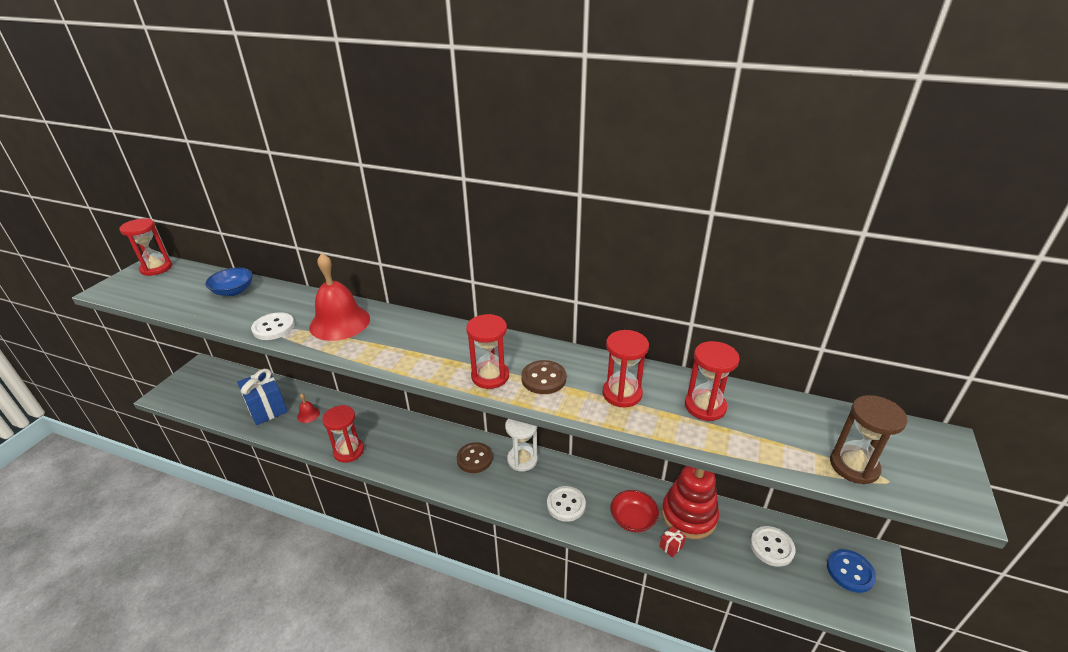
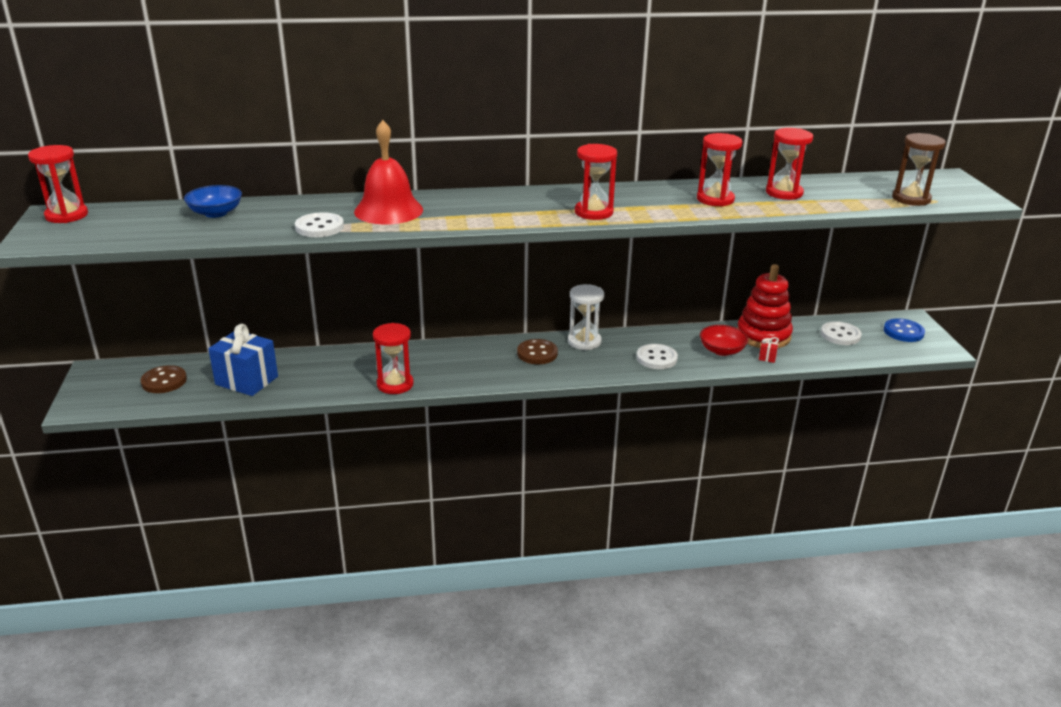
camera: 30 degrees left, 5 degrees down
(308, 415) = (308, 372): red bell -> none
(543, 378) = (641, 204): brown button -> brown button (164, 381)

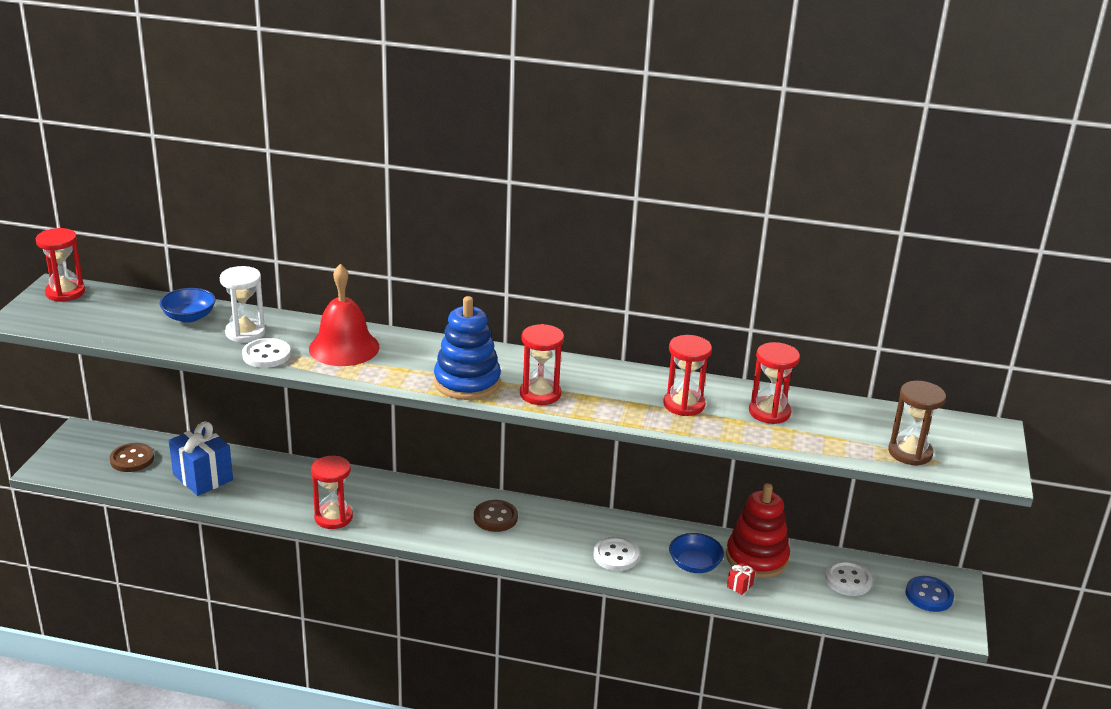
camera: 20 degrees right, 0 degrees up
(523, 215) = (467, 382): none -> blue stacking toy
(584, 341) = (554, 516): white hourglass -> white hourglass (245, 333)
(722, 350) = (694, 565): red bowl -> blue bowl

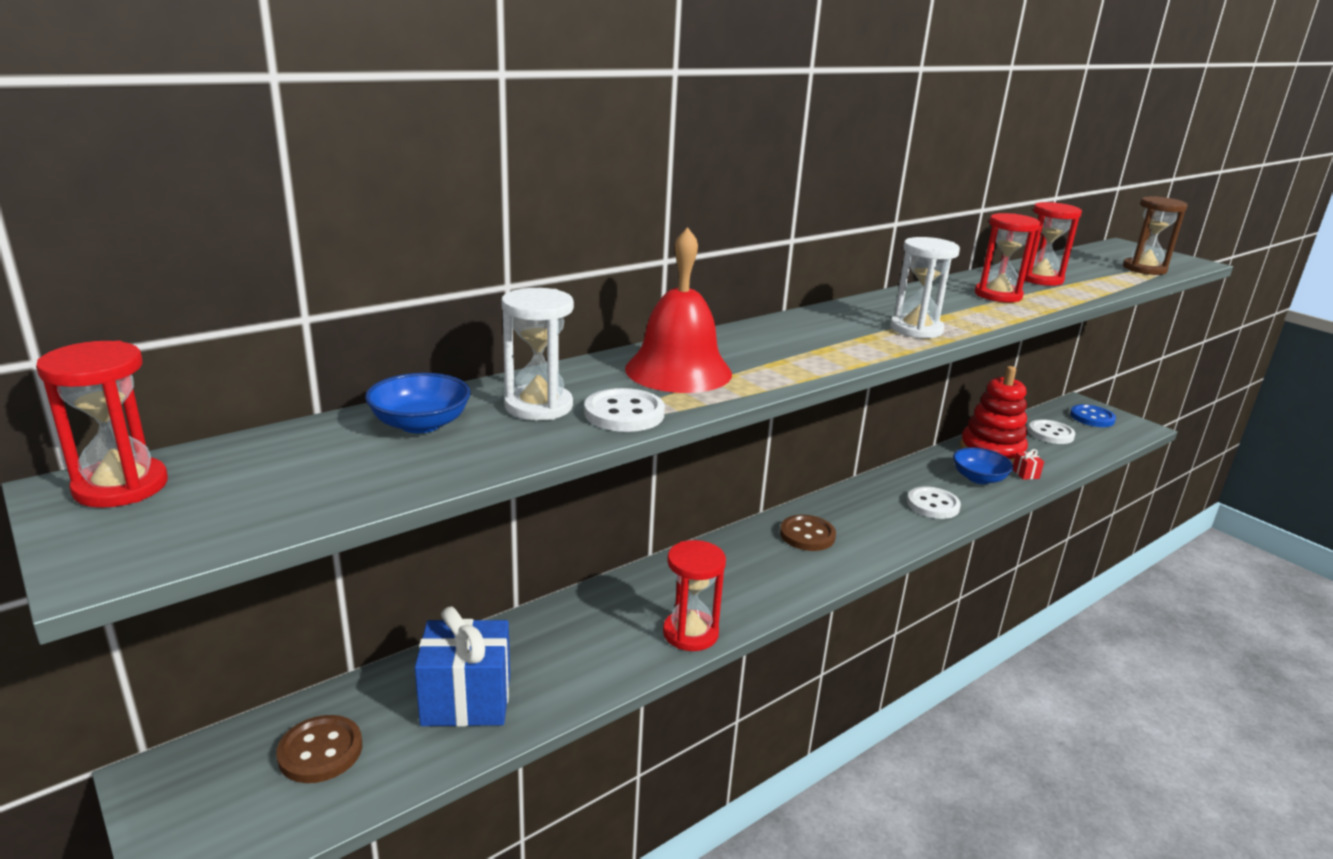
camera: 50 degrees left, 5 degrees down
(467, 382) = (850, 346): blue stacking toy -> none
(540, 394) = (916, 329): red hourglass -> white hourglass

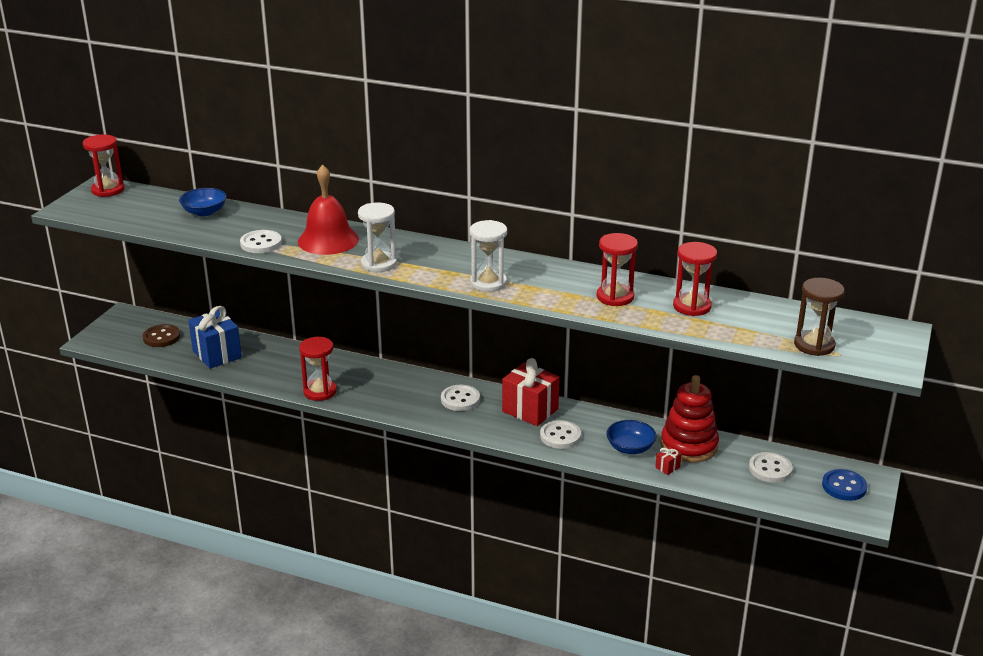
camera: 60 degrees right, 5 degrees up
(538, 406) = (248, 226): white hourglass -> white hourglass (379, 264)
(807, 535) = (460, 399): brown button -> white button
(866, 502) = (530, 410): none -> red gift

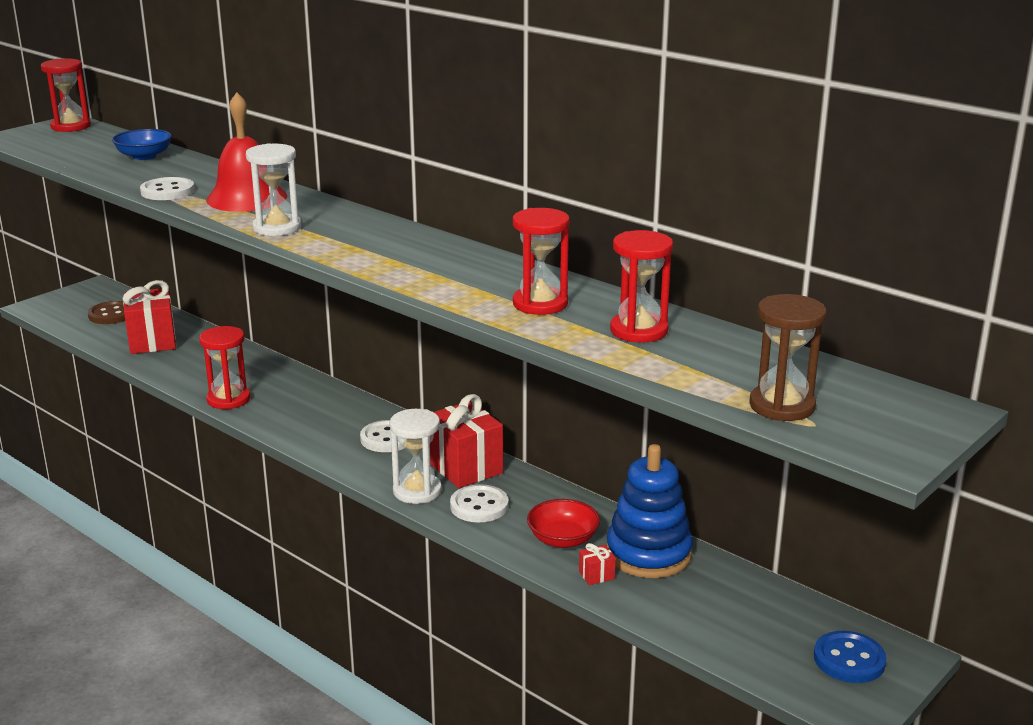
camera: 20 degrees right, 5 degrees down
(217, 354) = (152, 341): blue gift -> red gift
(488, 283) = (388, 265): white hourglass -> white hourglass (417, 491)
(630, 448) = (563, 539): blue bowl -> red bowl
(689, 445) = (648, 554): red stacking toy -> blue stacking toy
(770, 469) = (748, 610): white button -> none

